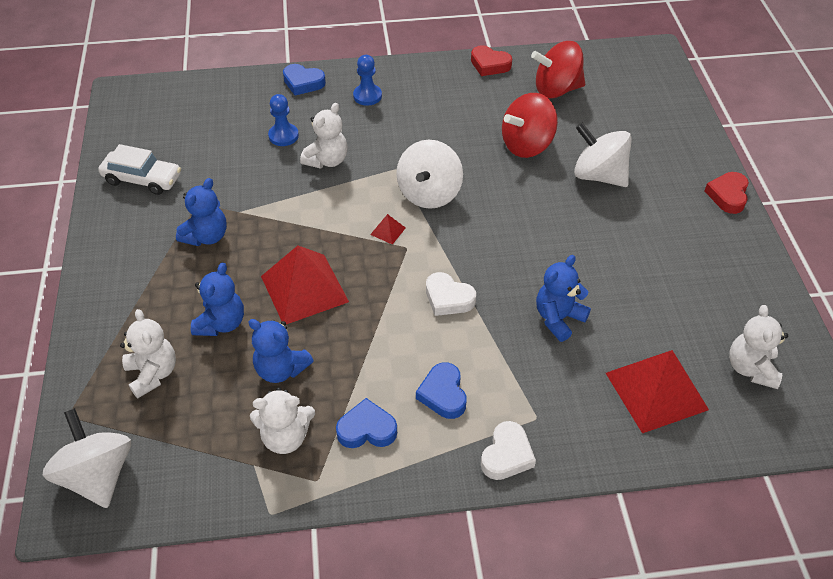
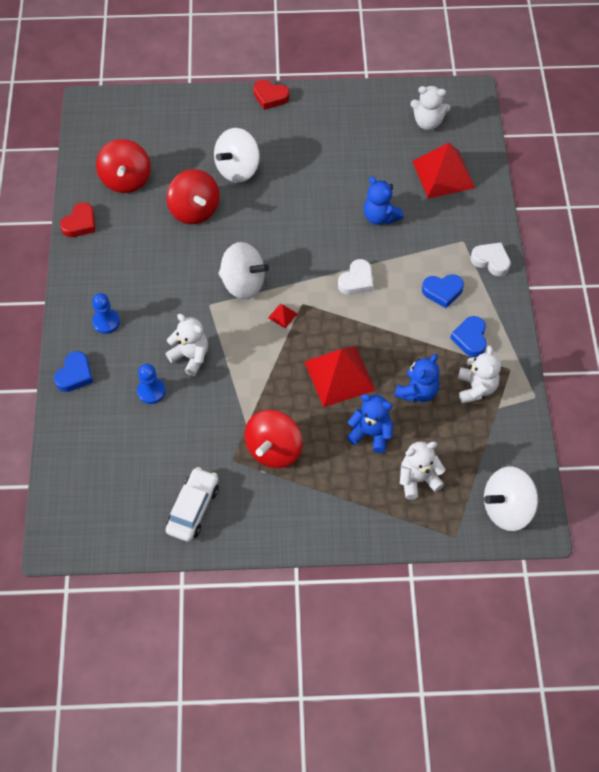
camera: 85 degrees left, 10 degrees up
(206, 236) = (274, 449): blue teddy bear -> red spinning top

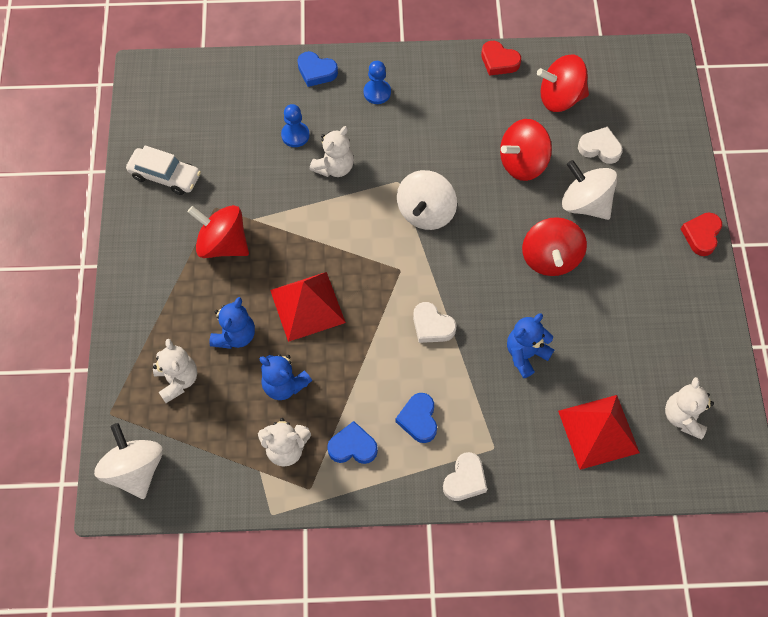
camera: 90 degrees right, 5 degrees up
(182, 155) = (600, 148): none -> white heart
(282, 315) = (385, 251): red pyramid -> none
(290, 196) = (550, 258): none -> red spinning top

